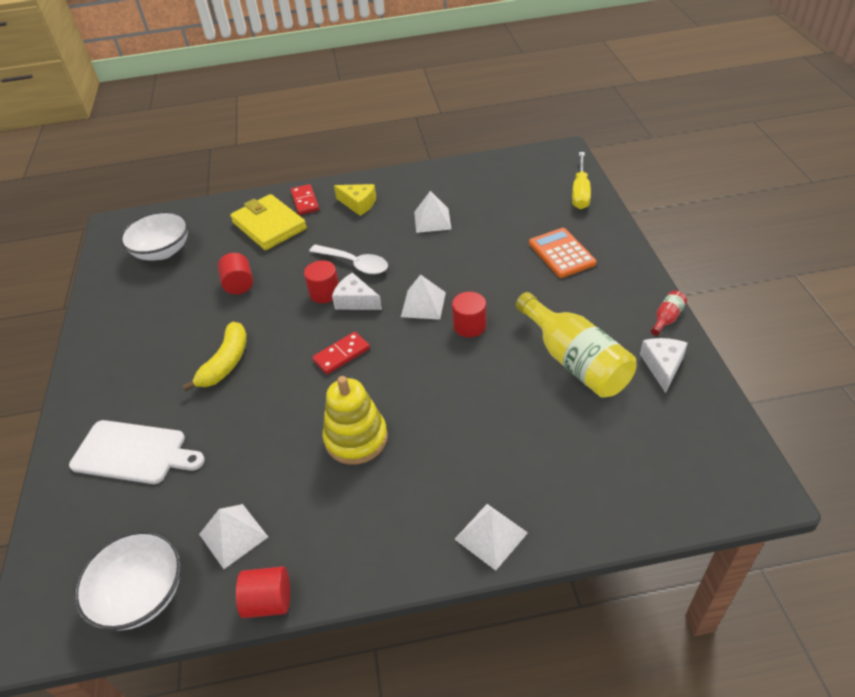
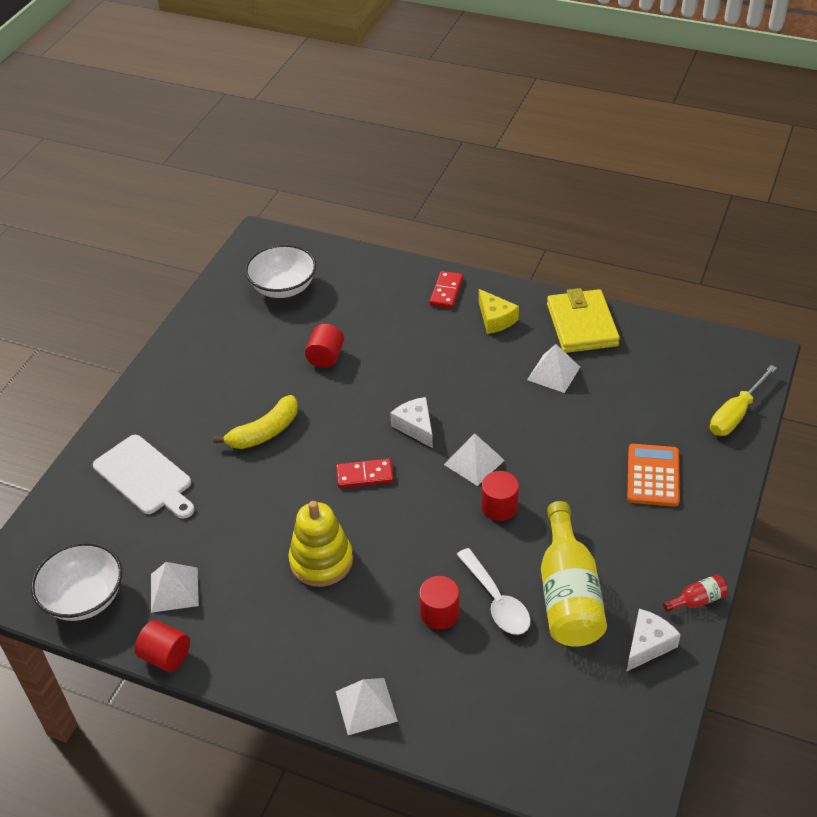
camera: 30 degrees right, 0 degrees up
(269, 226) = (394, 304): yellow wallet -> yellow wallet (581, 325)
(325, 293) = (394, 404): red cylinder -> red cylinder (439, 613)
(354, 264) = (443, 386): white spoon -> white spoon (496, 601)

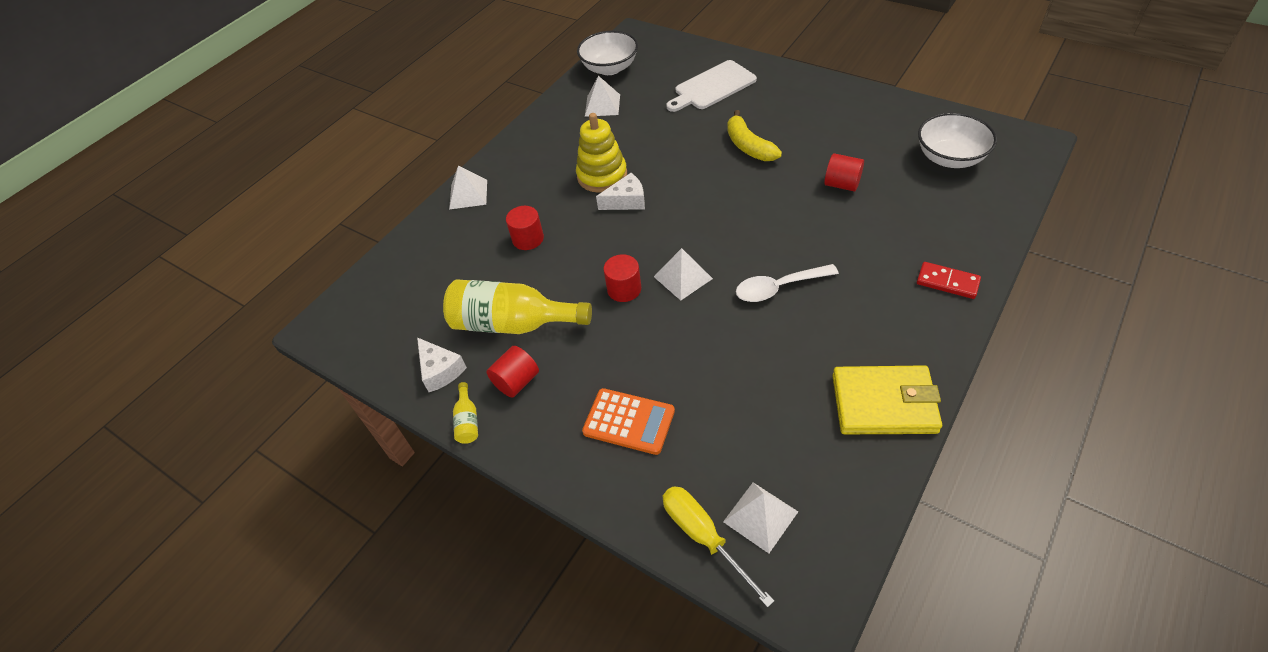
camera: 105 degrees right, 5 degrees up
(166, 656) = (549, 104): red cylinder -> red cylinder (516, 382)
(364, 475) = (685, 203): red domino -> none
(415, 427) = (737, 240): white cheese -> white cheese (626, 201)
(495, 319) = (897, 320): yellow cheese -> none
(496, 601) = (525, 274): white spoon -> white spoon (779, 287)
(553, 373) = (800, 360): white pyramid -> white pyramid (760, 516)
(697, 600) = (468, 421): red bottle -> yellow bottle

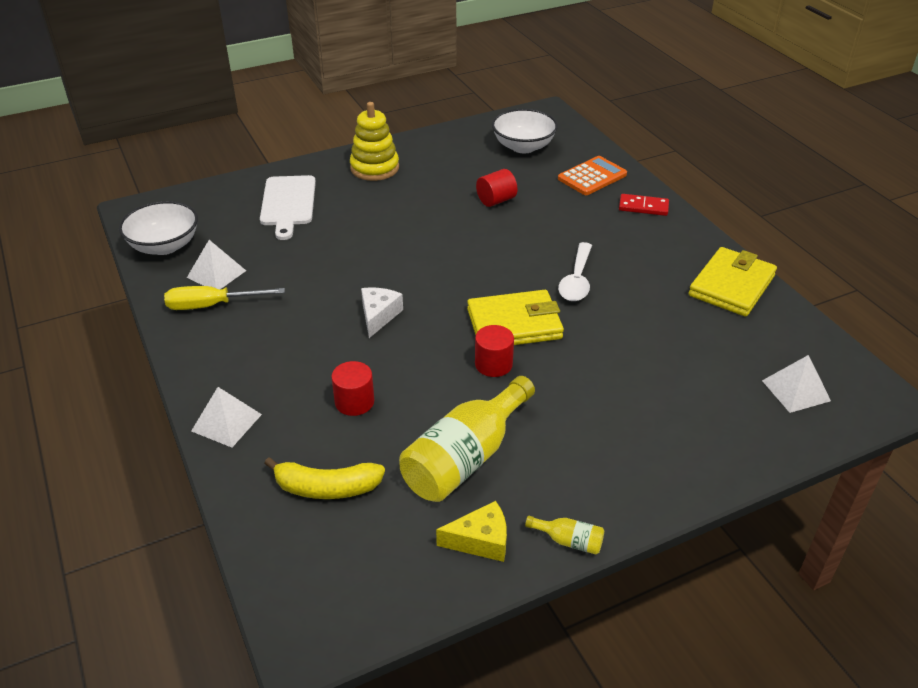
camera: 65 degrees left, 10 degrees down
(440, 370) = (480, 541): white cheese -> yellow cheese
(516, 382) = (546, 483): red cylinder -> none
(602, 176) = (323, 316): yellow stacking toy -> yellow stacking toy (374, 168)
(629, 422) = (653, 425): orange calculator -> orange calculator (592, 177)
(683, 277) = (514, 324): white pyramid -> yellow wallet
(704, 537) = (798, 429): yellow screwdriver -> yellow screwdriver (212, 305)
(748, 146) = (394, 221): yellow banana -> yellow banana (326, 488)
(947, 282) = (643, 207): red domino -> red domino turned 45 degrees clockwise

